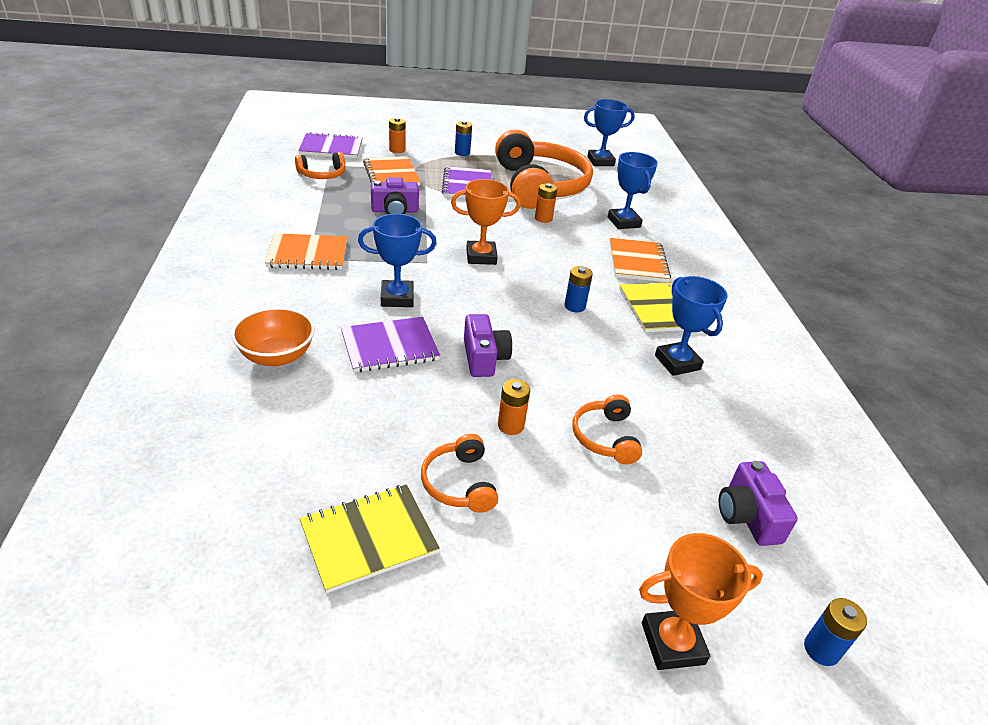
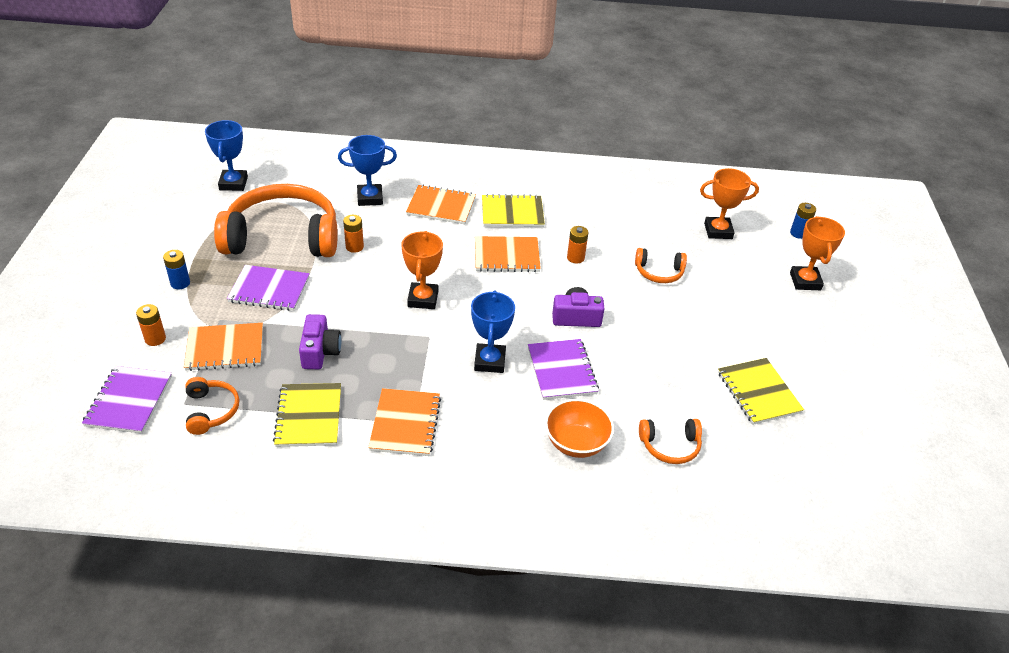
camera: 80 degrees left, 5 degrees up
(316, 211) = (309, 416): none -> yellow notebook
(459, 483) = (707, 346): orange headphones -> orange headphones (670, 446)
(510, 425) = (651, 314): orange battery -> orange battery (575, 258)
(574, 306) = (506, 256): blue battery -> orange notebook
(677, 362) = (579, 220): blue trophy -> none
(748, 516) = (718, 231): purple camera -> orange trophy

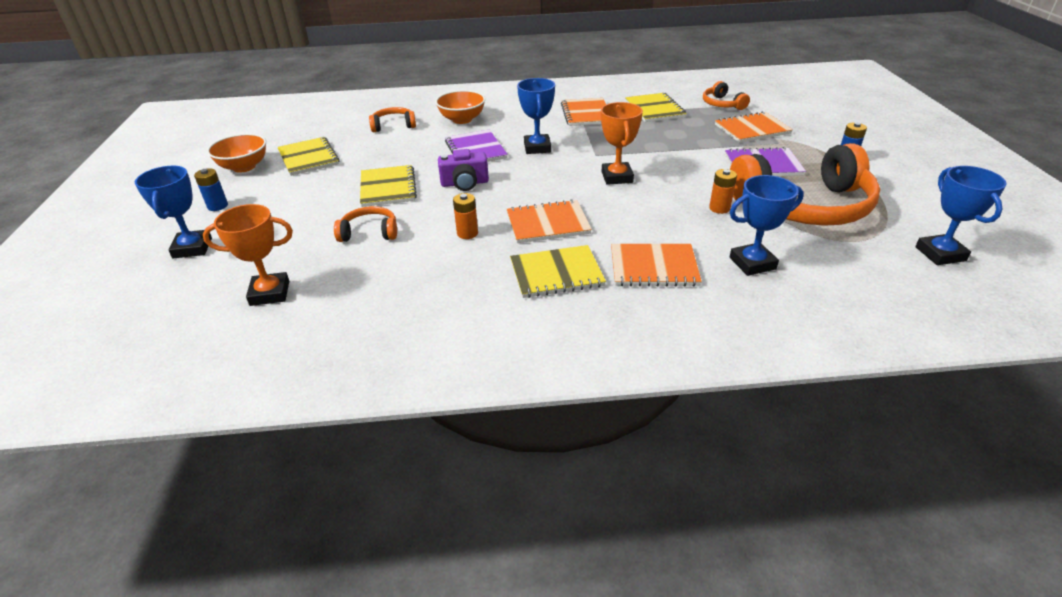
camera: 175 degrees right, 5 degrees down
(129, 401) = (781, 101): purple notebook -> none
(155, 339) = (811, 127): orange battery -> none
(320, 352) = (677, 136): purple camera -> none
(654, 325) = (388, 188): none -> yellow notebook
(798, 233) = (149, 308): blue battery -> blue battery (217, 206)
(805, 281) = (192, 248): orange trophy -> blue trophy
(827, 389) = (244, 167): none -> orange bowl

